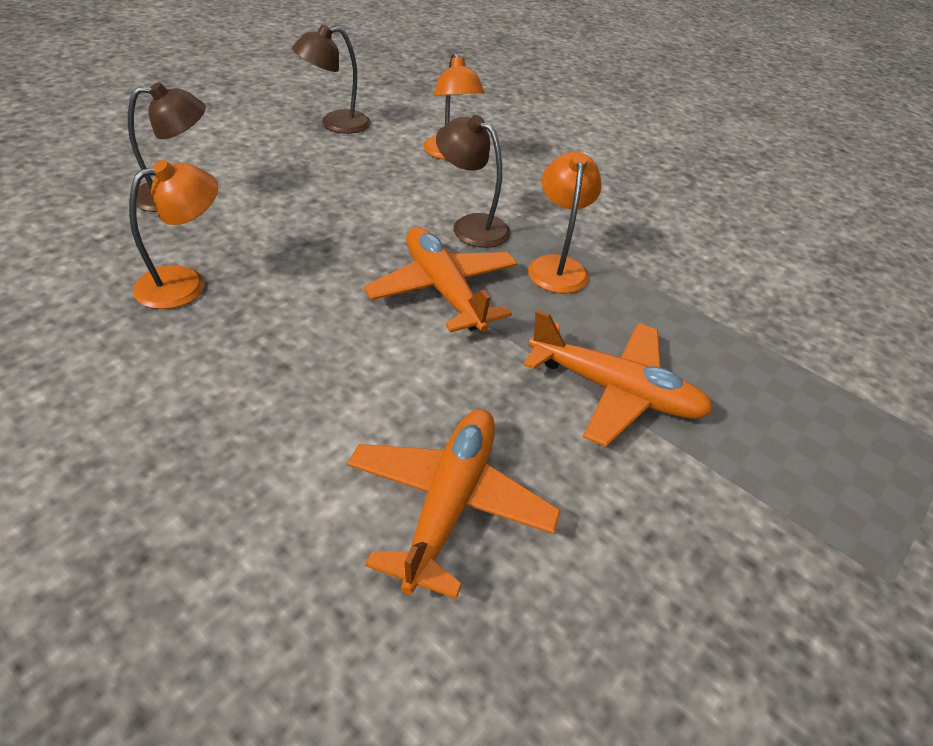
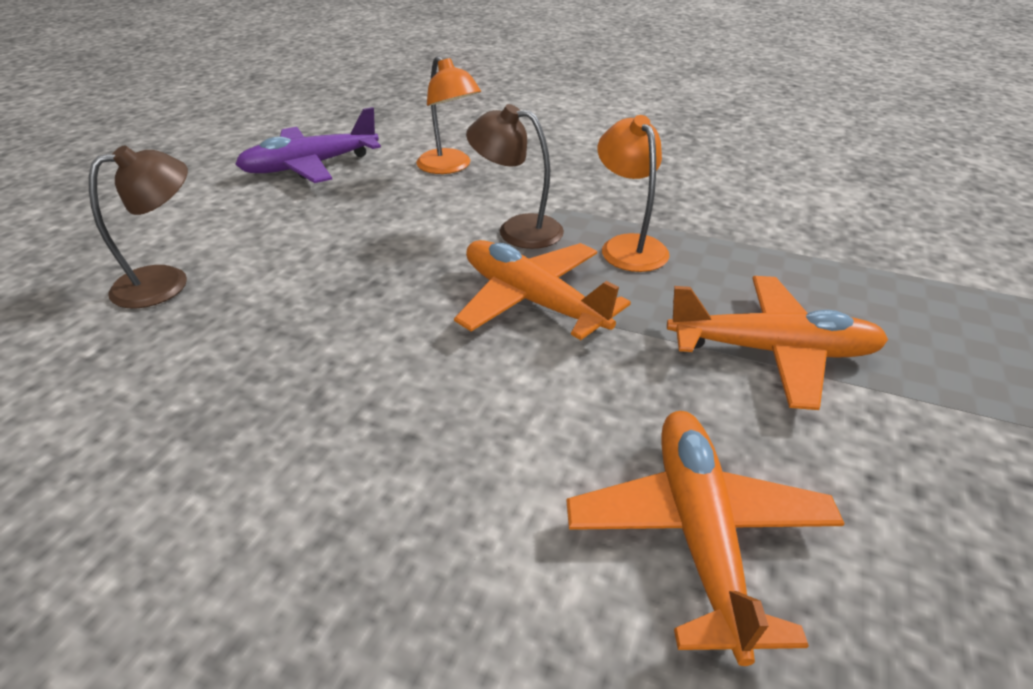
camera: 15 degrees left, 5 degrees down
(185, 283) = (231, 377): orange lamp -> none
(335, 124) = (310, 166): brown lamp -> purple plane

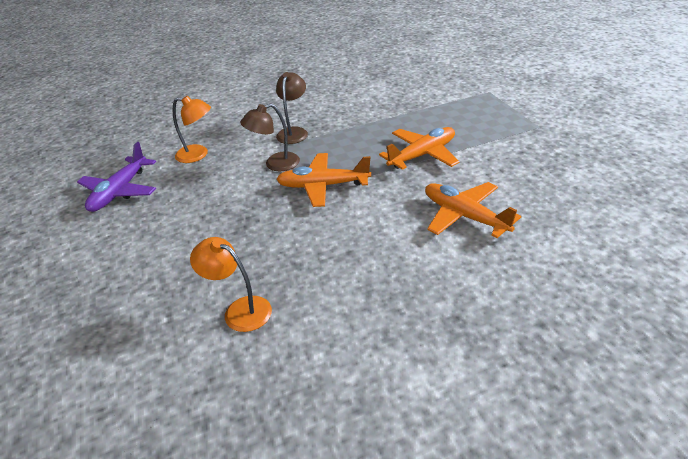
camera: 40 degrees left, 0 degrees up
(166, 282) = (146, 276): brown lamp -> brown lamp (294, 132)
(628, 246) = (328, 146): orange lamp -> orange lamp (239, 310)

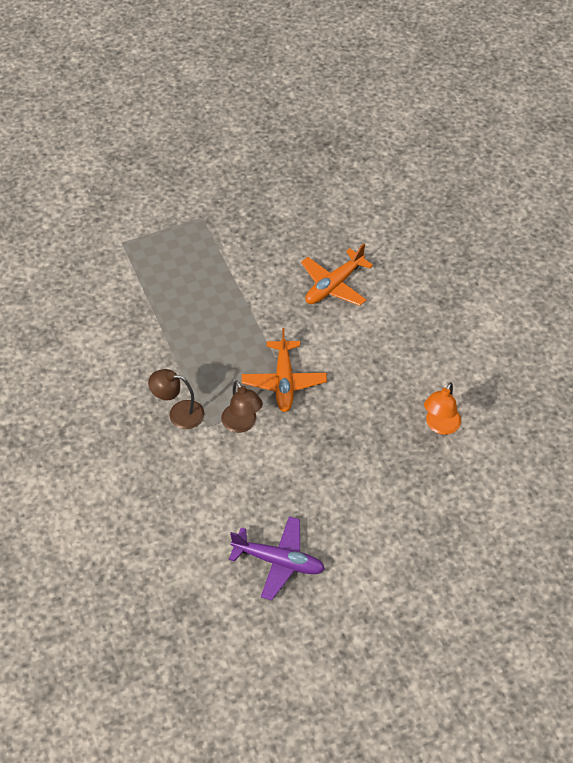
camera: 95 degrees left, 15 degrees up
(198, 155) = (214, 500): orange lamp -> none
(422, 155) = (240, 305): orange plane -> none

